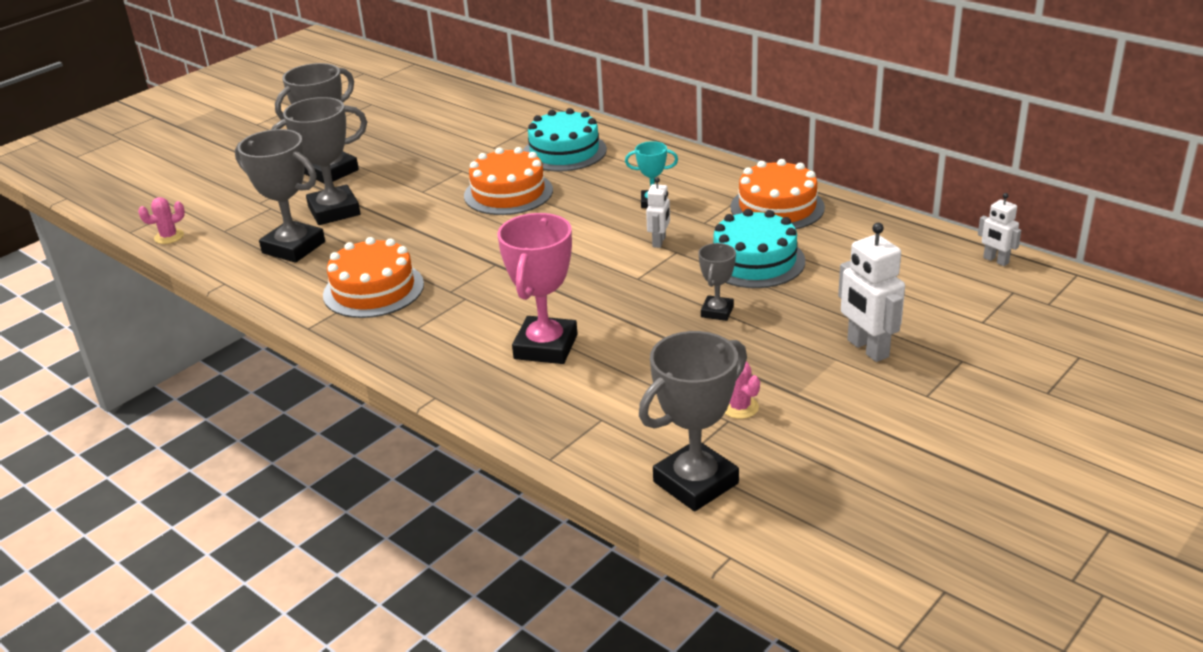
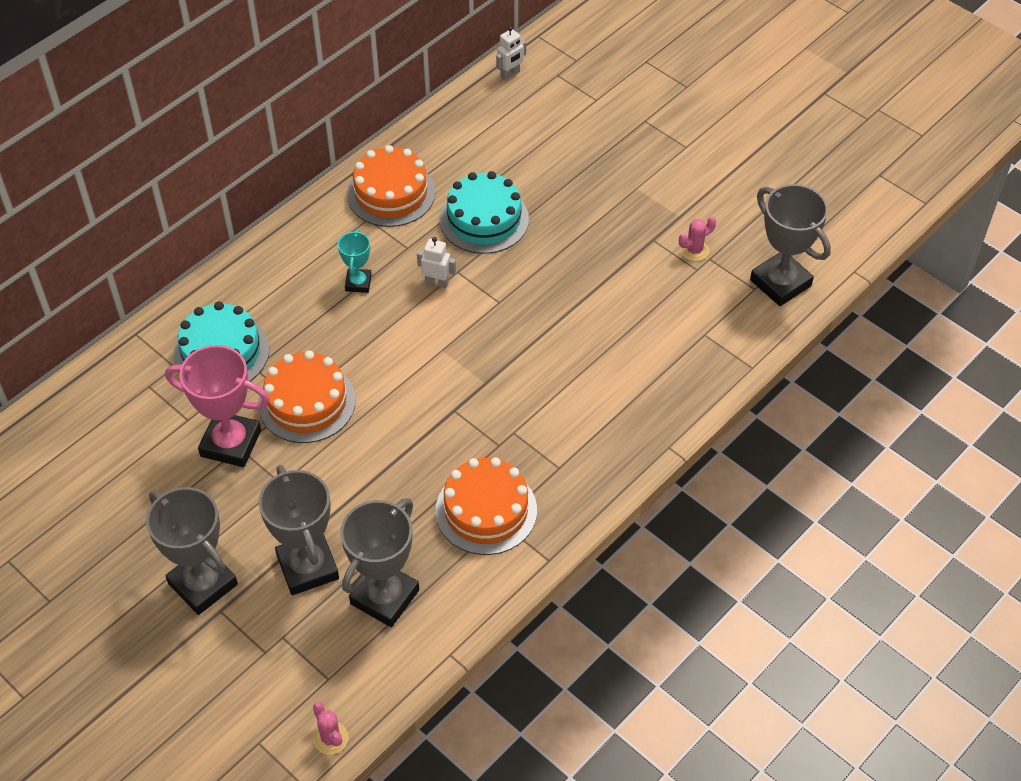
camera: 90 degrees left, 20 degrees up
(545, 347) = (601, 370): pink trophy -> pink trophy (231, 443)
(717, 312) = (562, 252): grey trophy -> none
(867, 349) = (625, 168): white robot -> none

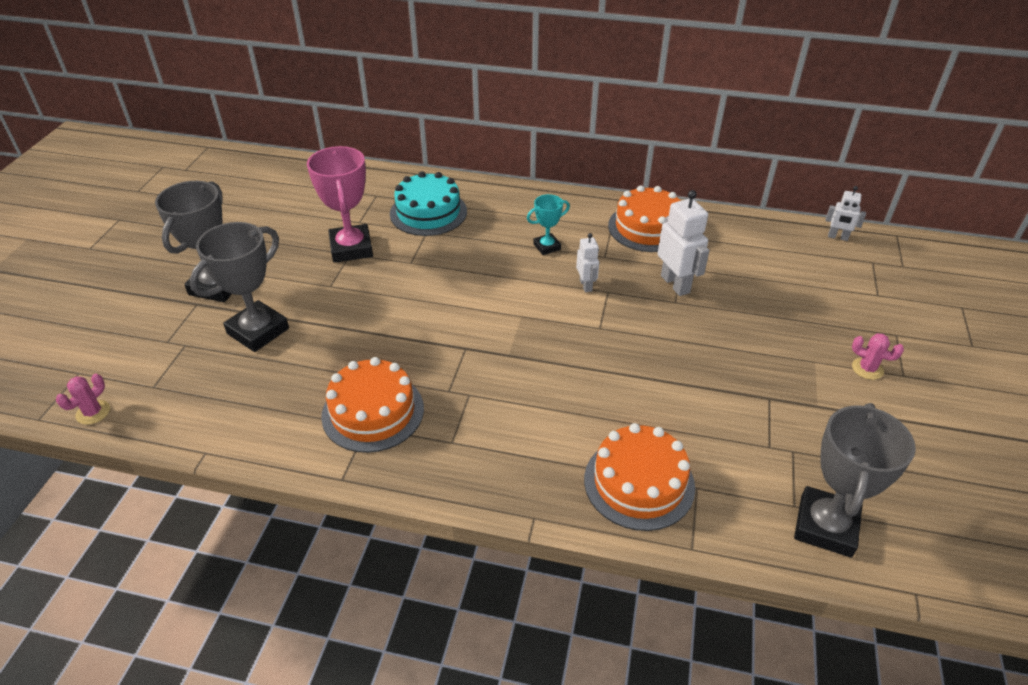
camera: 60 degrees right, 10 degrees down
(306, 402) = (414, 268): orange cake -> orange cake (639, 483)
(385, 597) = (249, 386): grey trophy -> none
(484, 219) = (675, 284): turquoise cake -> white robot
(694, 250) = (790, 434): pink cactus -> pink cactus (867, 369)

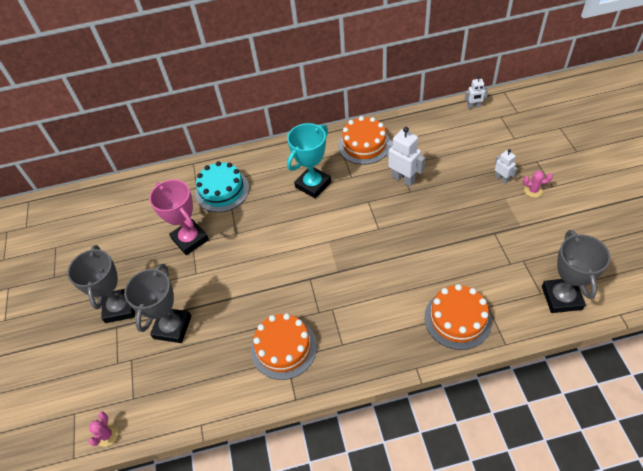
camera: 20 degrees left, 10 degrees up
(547, 247) = (313, 184): turquoise trophy -> turquoise trophy, size x1.88
(586, 285) = (353, 202): white robot -> white robot (502, 178)

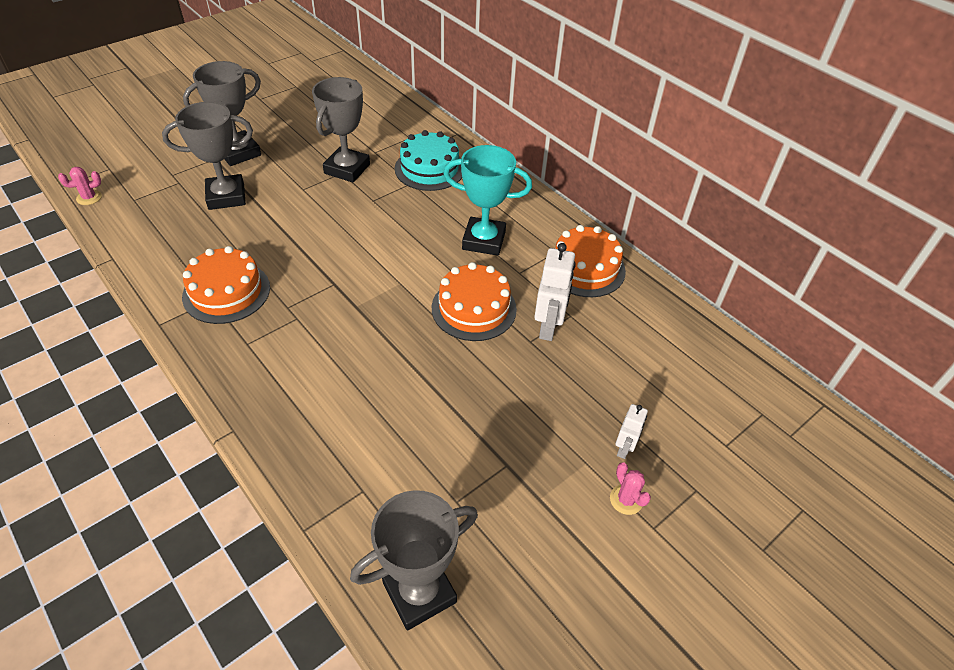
camera: 55 degrees right, 5 degrees down
(190, 239) = (347, 169): pink trophy -> grey trophy
(457, 319) = (327, 457): orange cake -> orange cake (474, 308)
(473, 106) = (756, 372): white robot -> none

